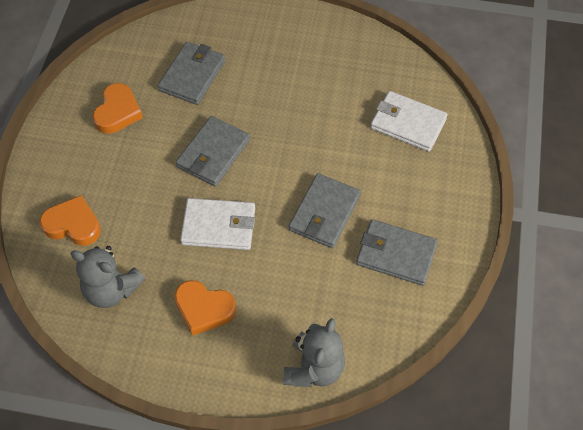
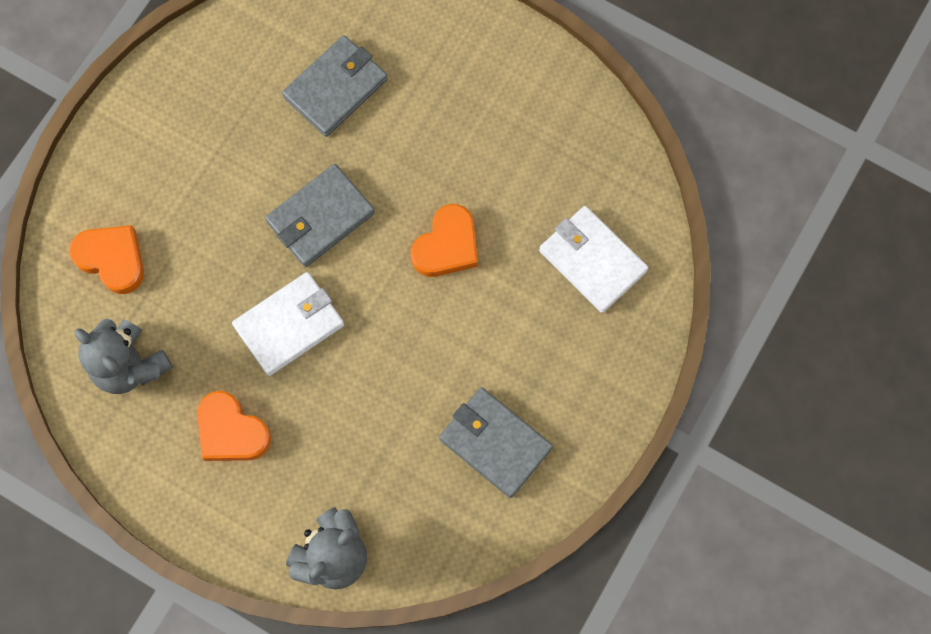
camera: 20 degrees right, 15 degrees up
(118, 112) = (219, 112): orange heart -> orange heart (447, 246)
(219, 226) = (289, 325): white wallet -> white wallet turned 60 degrees counterclockwise
(324, 213) = (428, 353): grey wallet -> none

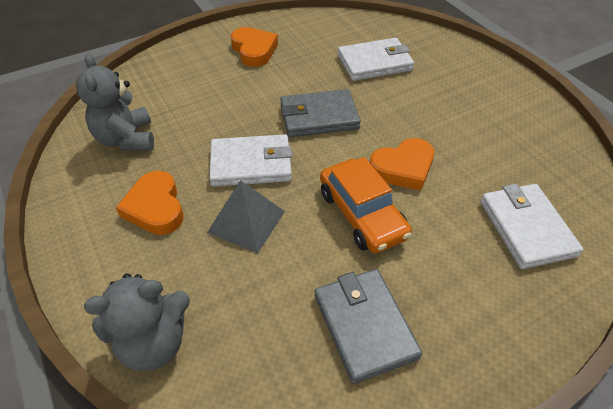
camera: 30 degrees right, 25 degrees down
(112, 259) = (169, 85): orange heart -> orange heart (254, 50)
(331, 397) = (246, 221): none -> grey pyramid
(336, 88) = (375, 63): grey wallet -> white wallet
(435, 328) = (362, 214): none -> orange car

